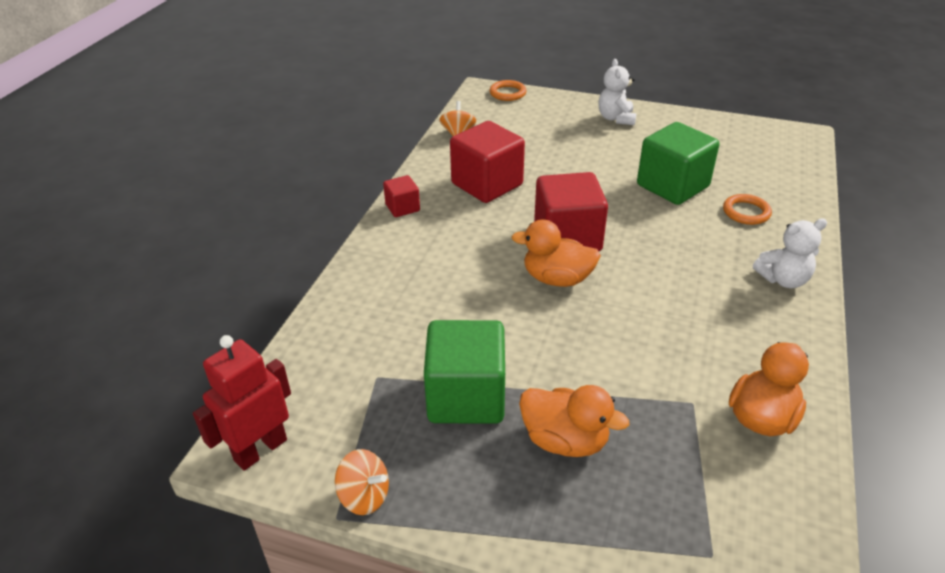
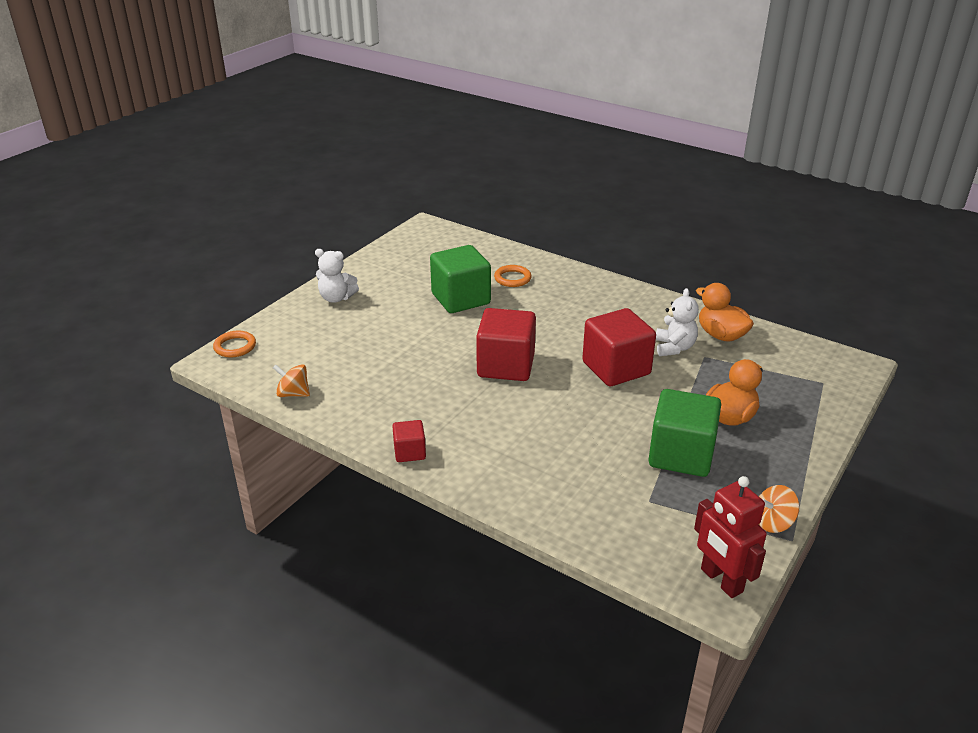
camera: 75 degrees left, 5 degrees down
(364, 496) = (773, 522): orange spinning top -> orange spinning top turned 150 degrees counterclockwise
(487, 184) = (400, 392): red cube -> red cube (616, 368)
(557, 279) = (557, 382): orange duck -> none
(783, 279) = (595, 288): white teddy bear -> white teddy bear (674, 348)

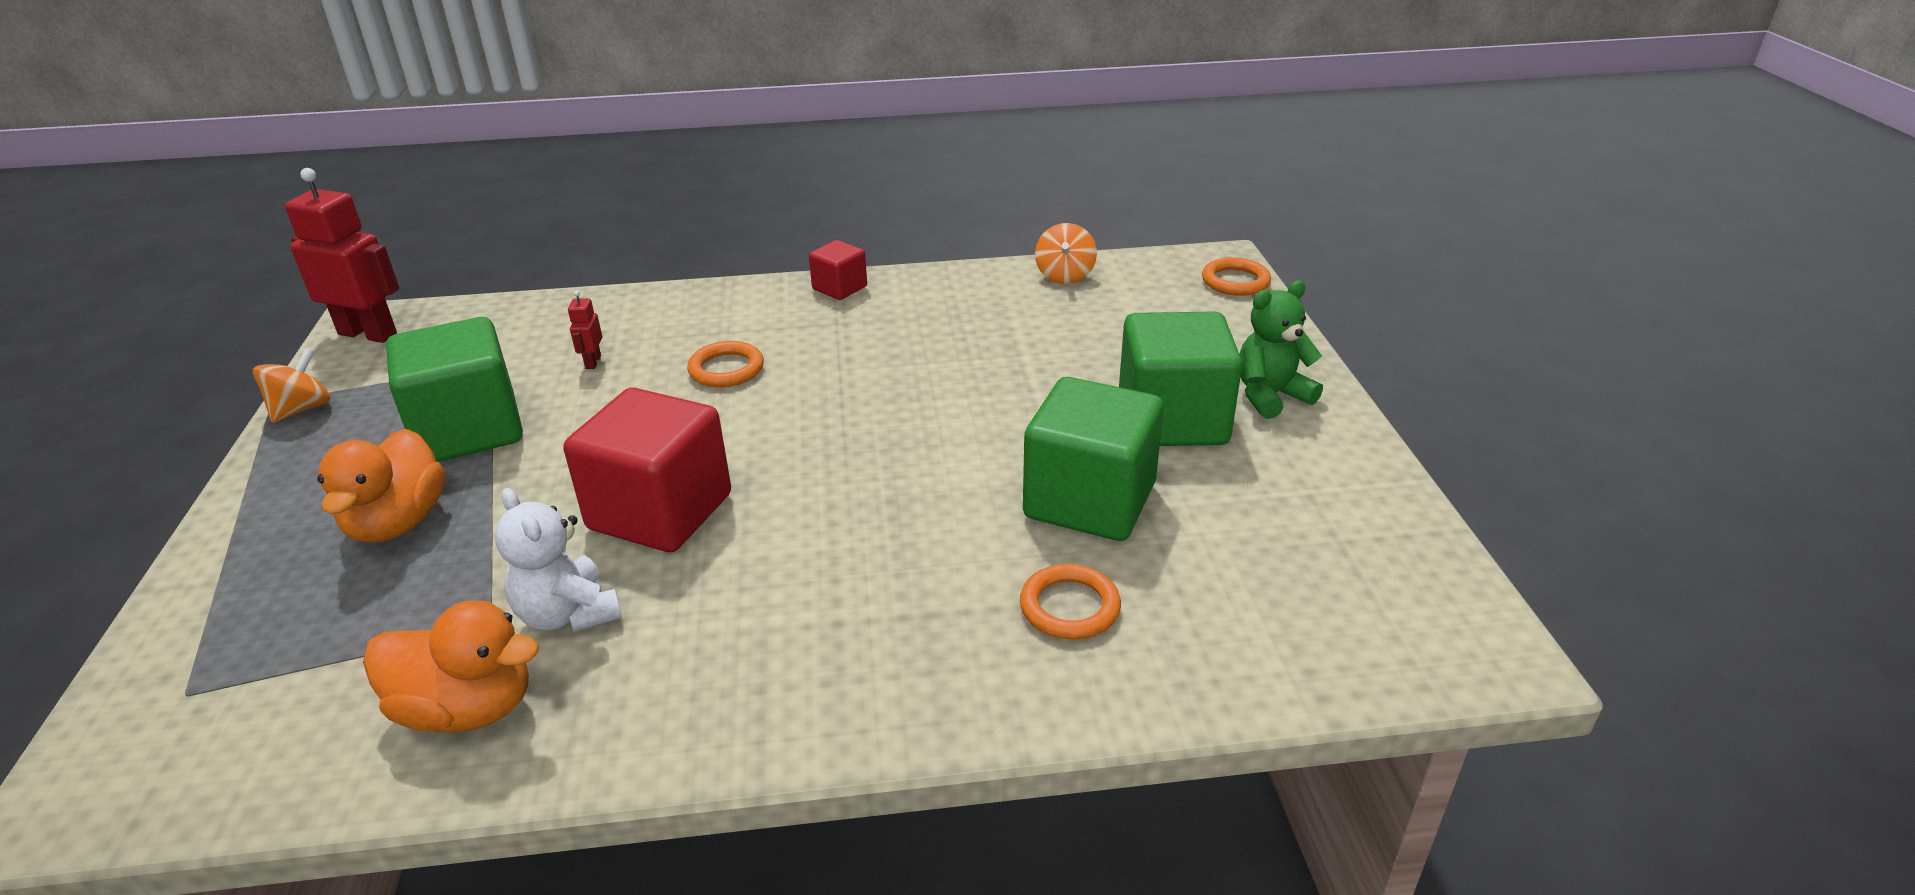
camera: 140 degrees right, 0 degrees up
(293, 393) = (1064, 275): orange spinning top -> orange spinning top turned 120 degrees clockwise
(336, 298) = (1270, 396): white teddy bear -> green teddy bear
(386, 307) = (1172, 420): none -> green cube
(506, 365) = (851, 427): red cube -> none
(527, 426) = (726, 369): none -> orange ring
(591, 470) = (593, 362): none -> red robot

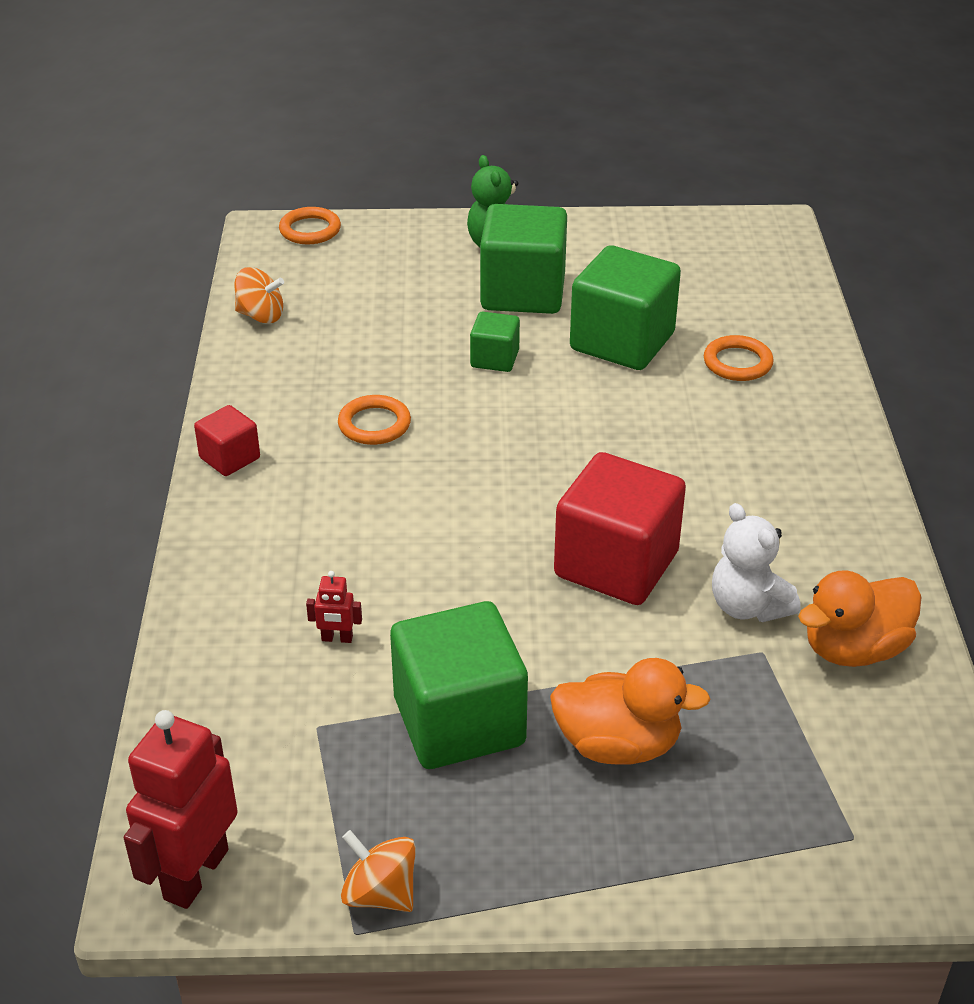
camera: 85 degrees left, 5 degrees up
(468, 709) = (854, 649): orange duck -> orange duck turned 135 degrees counterclockwise
(568, 614) = (748, 606): white teddy bear -> white teddy bear turned 90 degrees clockwise
(726, 369) = (380, 535): orange ring -> orange ring (374, 424)
(1026, 410) = (494, 359): none -> green cube

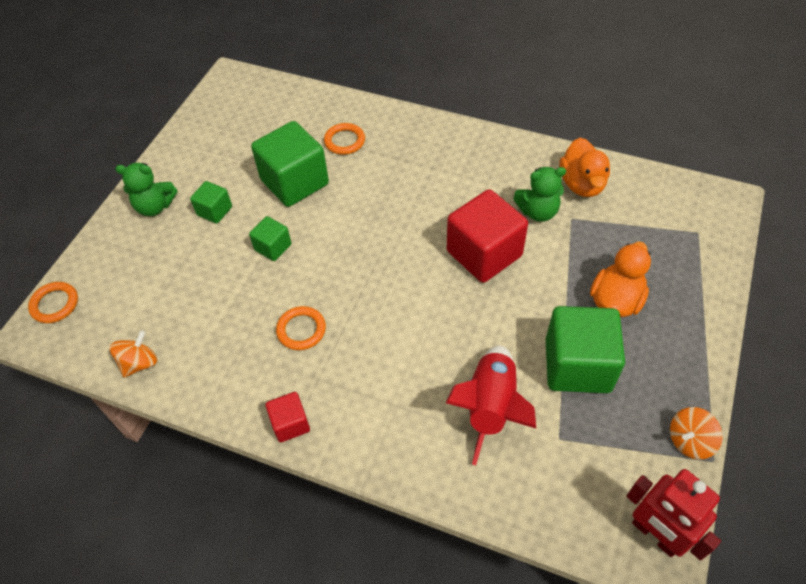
camera: 65 degrees left, 15 degrees up
(337, 638) = (490, 407): red robot -> red rocket
(523, 292) = (214, 211): green cube -> green cube, size x0.50
(748, 606) = (538, 212): white teddy bear -> green teddy bear

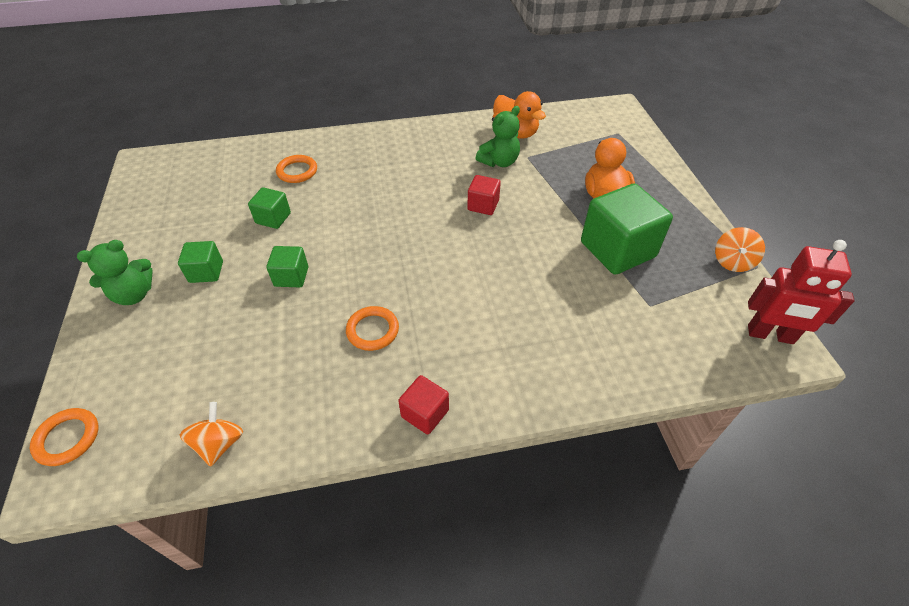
camera: 35 degrees left, 5 degrees down
(295, 182) = (273, 218): green cube -> green cube, size x0.50
(484, 253) = (483, 205): red cube -> red cube, size x0.50
(490, 407) = (582, 310): red rocket -> none

